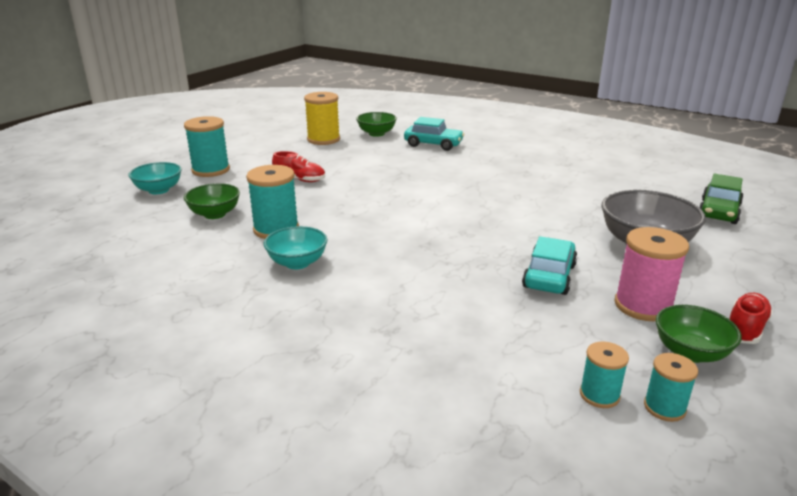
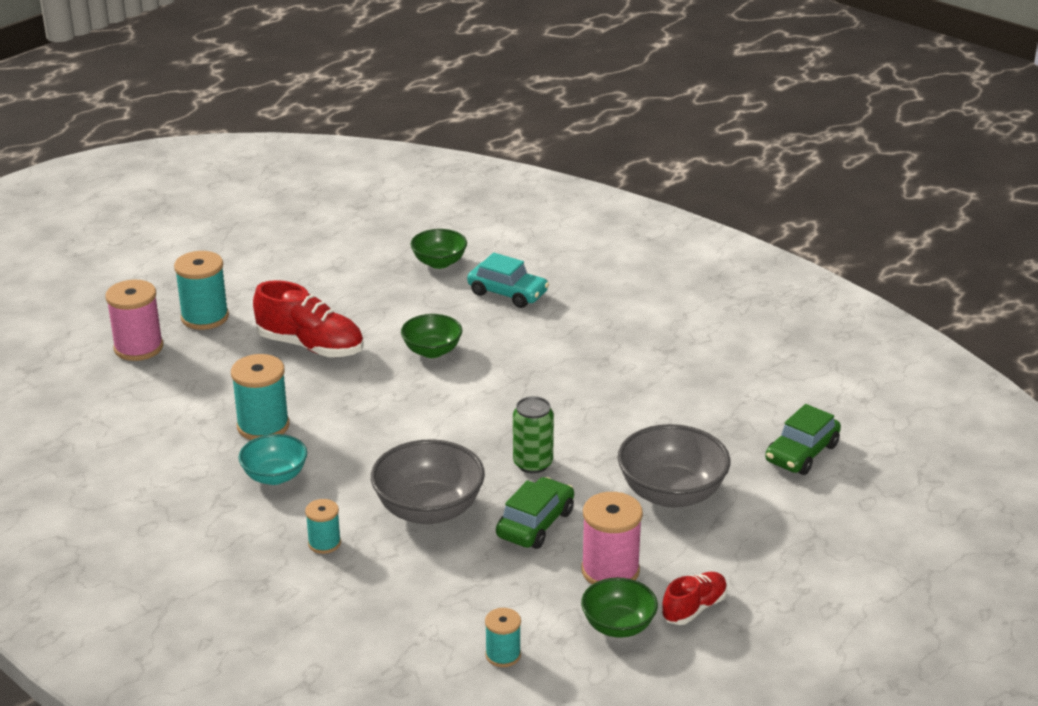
camera: 10 degrees right, 5 degrees up
(158, 190) = (138, 348): turquoise bowl -> pink spool
(215, 214) = (199, 395): green bowl -> green bowl (432, 351)
(300, 180) = (310, 346): red shoe -> red shoe, size x1.73
(323, 139) = (363, 269): yellow spool -> none
(448, 275) = (429, 510): none -> grey bowl
(517, 235) = (533, 463): none -> green can
(549, 276) = (535, 524): turquoise car -> green car
(664, 407) = (553, 673): turquoise spool -> turquoise spool (324, 543)

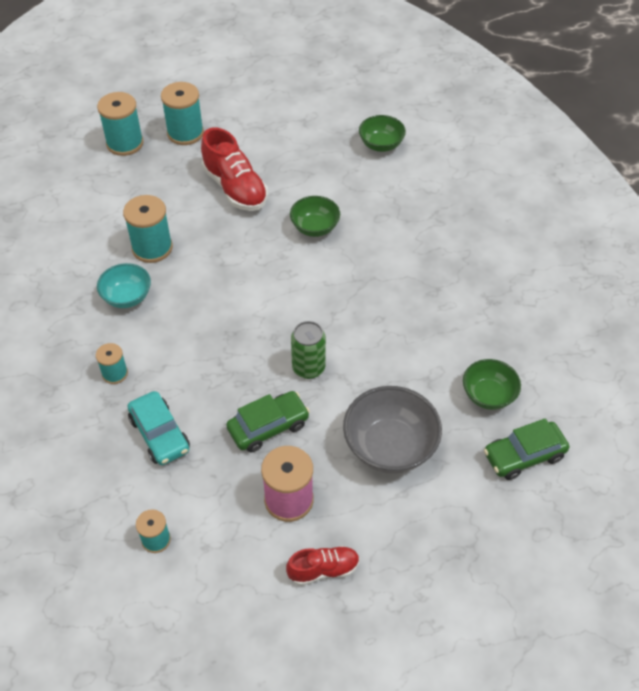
camera: 30 degrees right, 20 degrees up
(138, 348) = (125, 143): pink spool -> turquoise spool
(429, 510) = (205, 377): grey bowl -> none
(507, 293) = (410, 194): turquoise car -> turquoise car (160, 434)
(618, 626) = (255, 556): green bowl -> green bowl (488, 395)

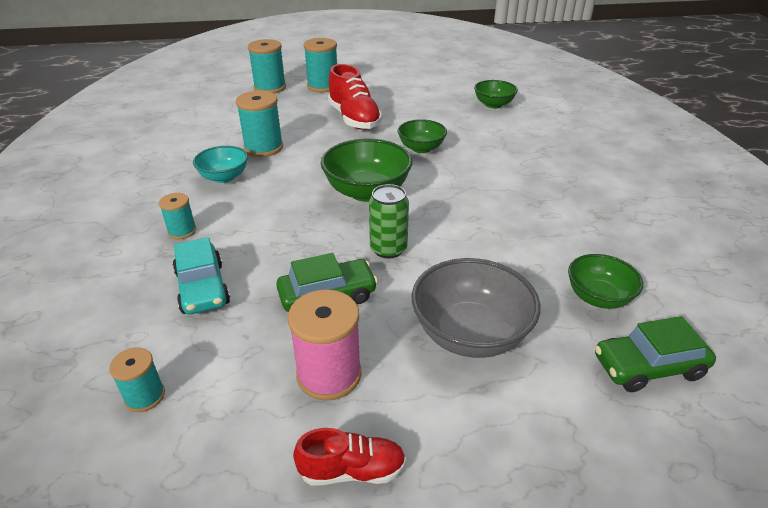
camera: 10 degrees right, 15 degrees down
(274, 298) = (367, 192): none -> green bowl

